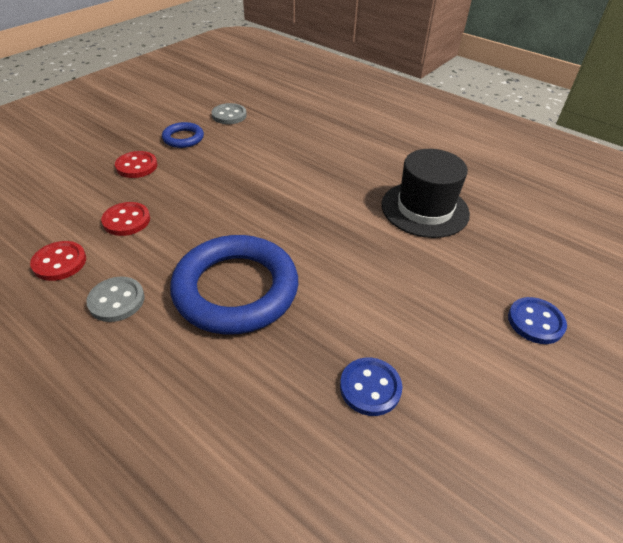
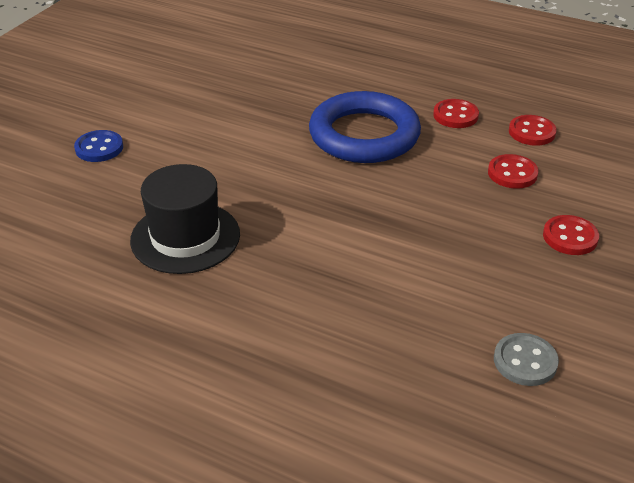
camera: 170 degrees right, 5 degrees down
(116, 300) = (455, 115): grey button -> red button
(183, 138) = (555, 295): blue ring -> none
(370, 387) = (240, 97): blue button -> none

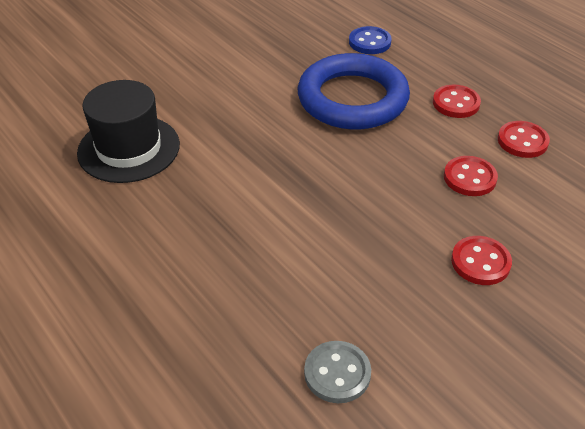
camera: 25 degrees right, 5 degrees up
(99, 148) = (121, 50): blue button -> blue button (369, 42)

